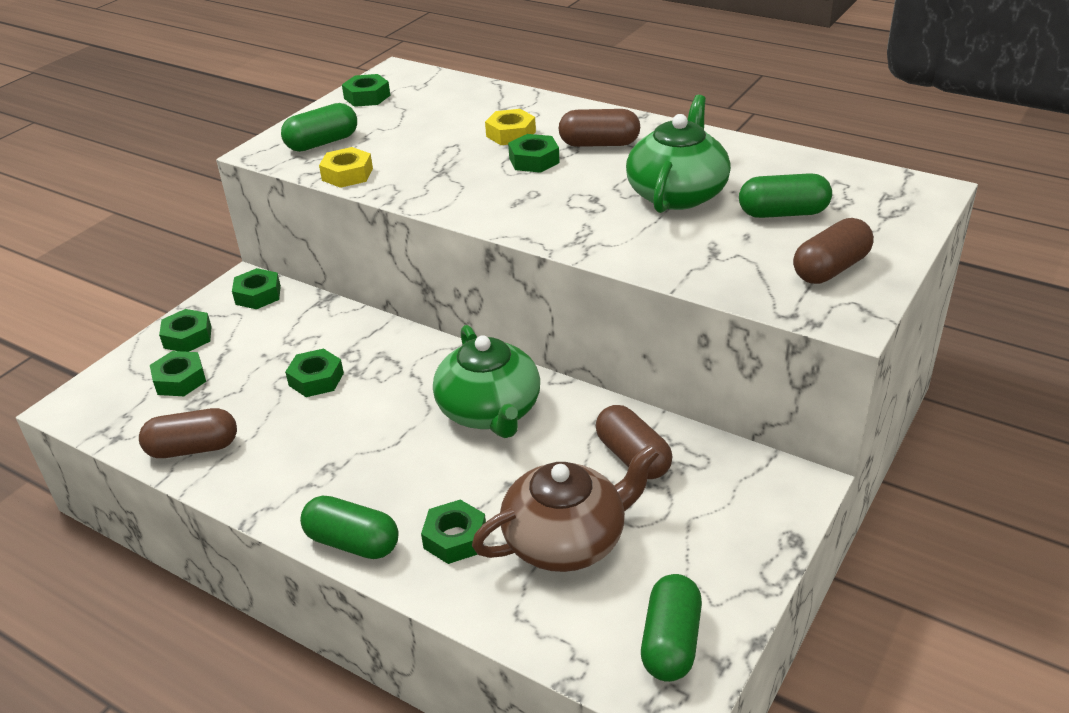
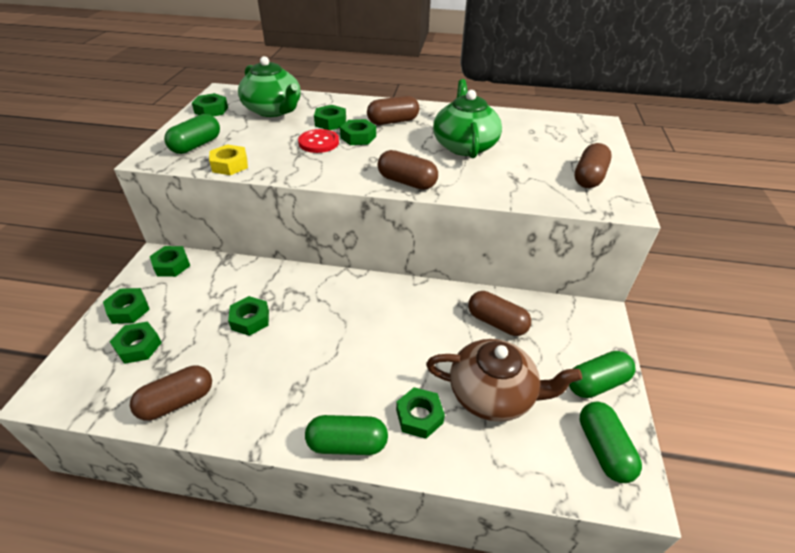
camera: 25 degrees left, 5 degrees up
(476, 160) = (319, 142): none -> red button
(490, 411) = (387, 313): green teapot -> green teapot (273, 110)
(511, 134) = (330, 122): yellow nut -> green nut
(555, 232) = (407, 182): none -> brown capsule
(566, 540) = (493, 394): brown teapot -> brown teapot turned 60 degrees clockwise
(783, 213) = (534, 148): green capsule -> green capsule (596, 383)

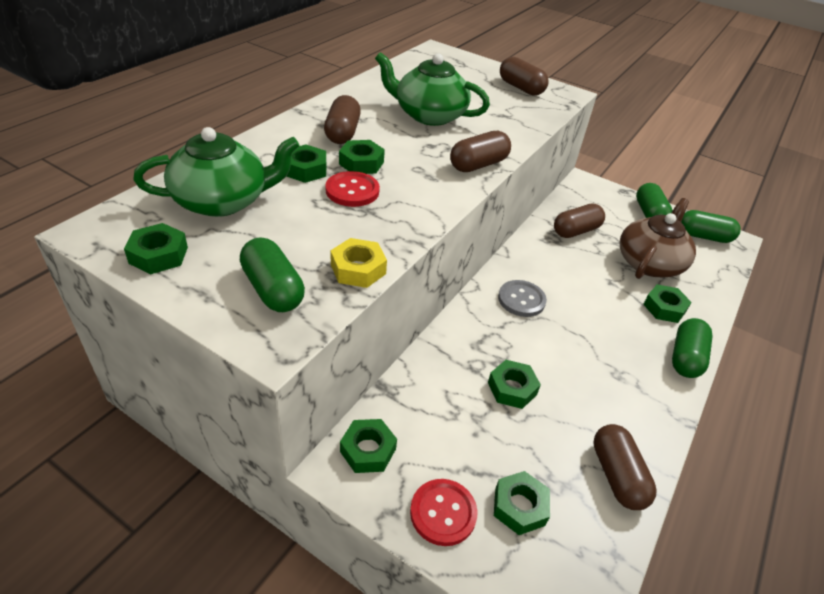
camera: 70 degrees left, 0 degrees up
(129, 310) = (443, 513): green nut -> red button
(359, 304) = (521, 300): none -> grey button

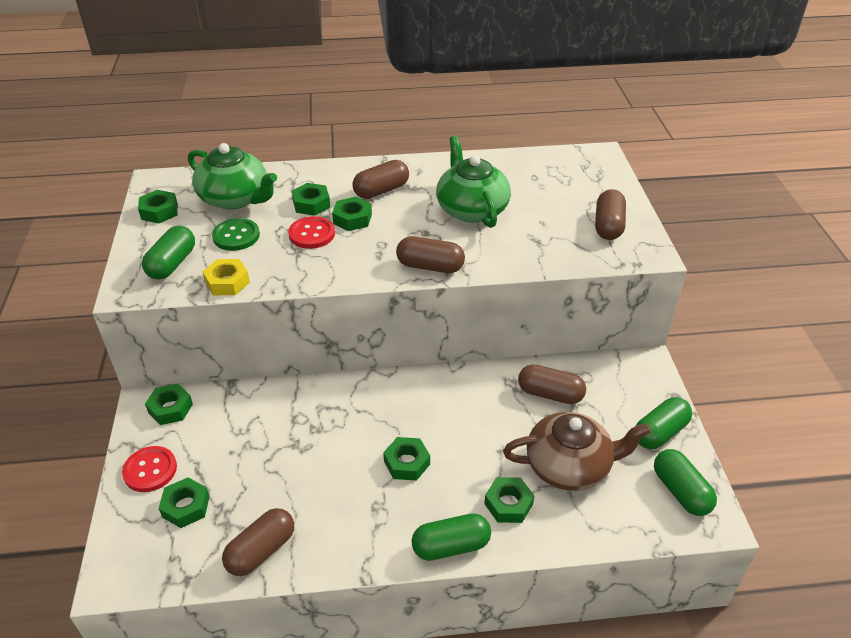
camera: 55 degrees right, 0 degrees up
(288, 229) = (236, 236): none -> green button
(512, 388) = (294, 449): green nut -> green nut (406, 463)
(521, 300) = (404, 406): grey button -> none

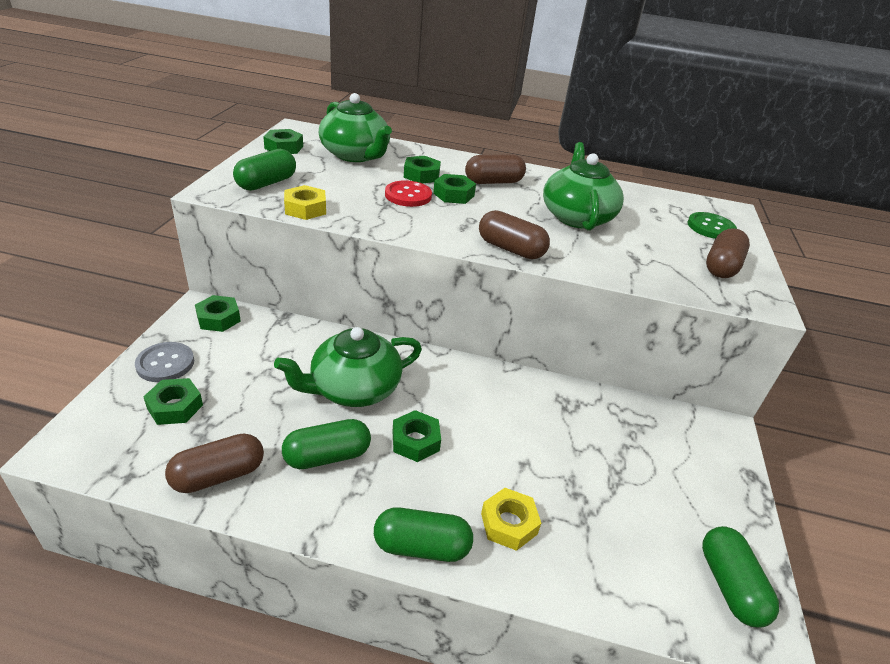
camera: 15 degrees right, 5 degrees down
(150, 470) = (165, 363): red button -> grey button
(236, 236) = (338, 179): green button -> green button (710, 227)
(332, 434) = (353, 388): none -> green teapot
(508, 504) = (509, 523): green nut -> yellow nut
(550, 394) = (602, 425): brown capsule -> none
(569, 466) = (597, 507): brown teapot -> none
(659, 432) = (721, 507): green capsule -> green capsule (327, 456)

